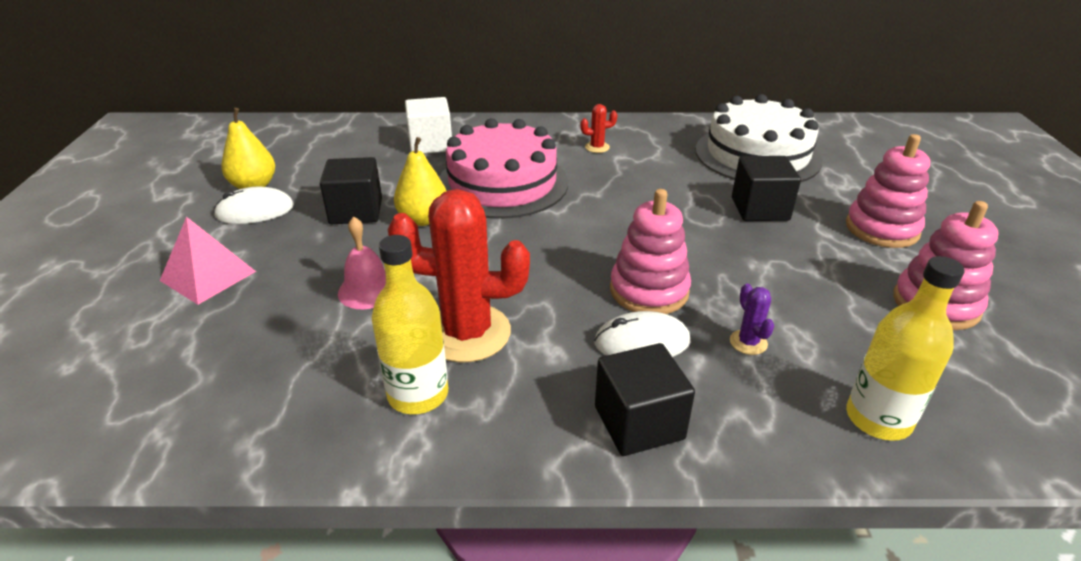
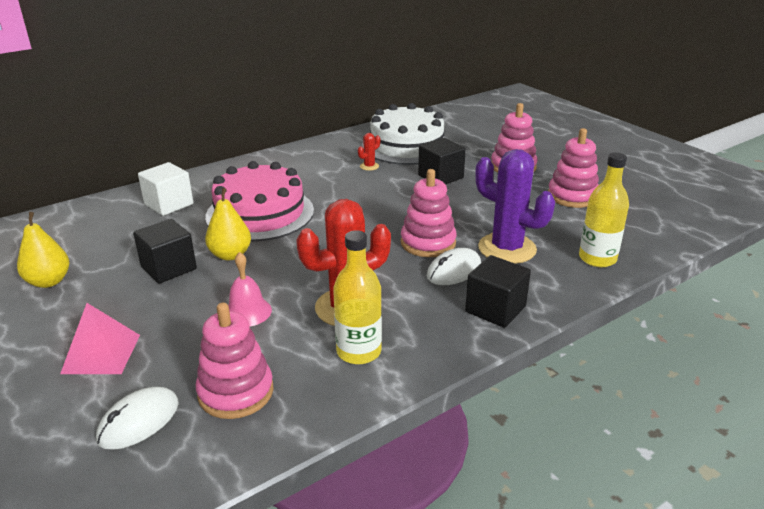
camera: 35 degrees left, 5 degrees down
(255, 211) = (77, 298): white mouse -> white mouse (139, 421)
(257, 377) = (236, 392): none -> pink stacking toy
(597, 147) = (299, 170): red cactus -> red cactus (369, 166)
(748, 342) = (507, 248): purple cactus -> purple cactus, size x2.40

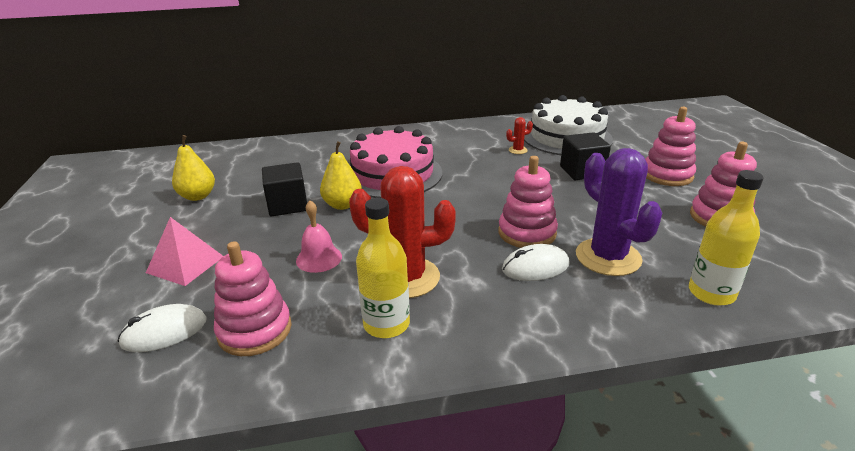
camera: 25 degrees right, 0 degrees up
(169, 204) = (327, 153): white cube -> none
(495, 309) = (554, 319): black cube -> none

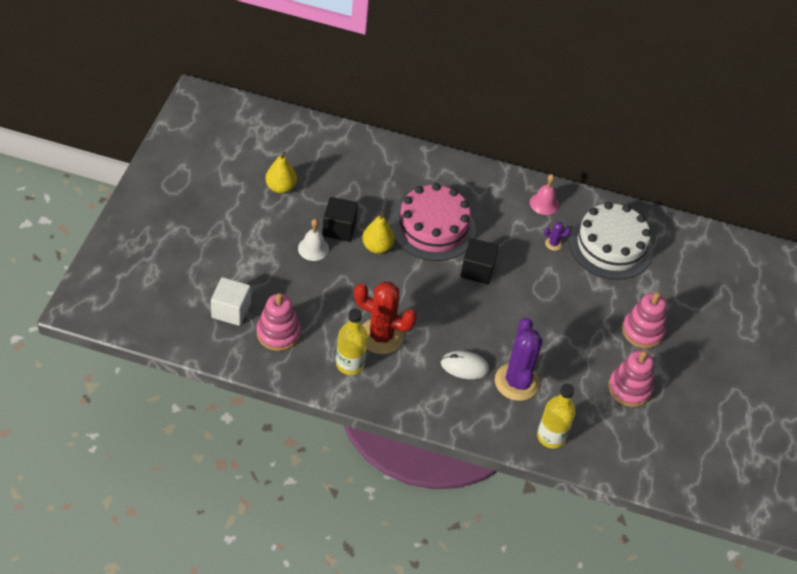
camera: 20 degrees right, 20 degrees up
(164, 332) = (231, 310): white mouse -> white cube
(185, 264) = (255, 259): pink pyramid -> none
(264, 230) = (313, 248): none -> white bell
(319, 258) = (337, 293): pink bell -> pink bell (544, 203)
(518, 150) = (553, 244): red cactus -> purple cactus
(527, 233) = (483, 336): pink stacking toy -> none
(582, 171) = (580, 295): black cube -> black cube (477, 270)

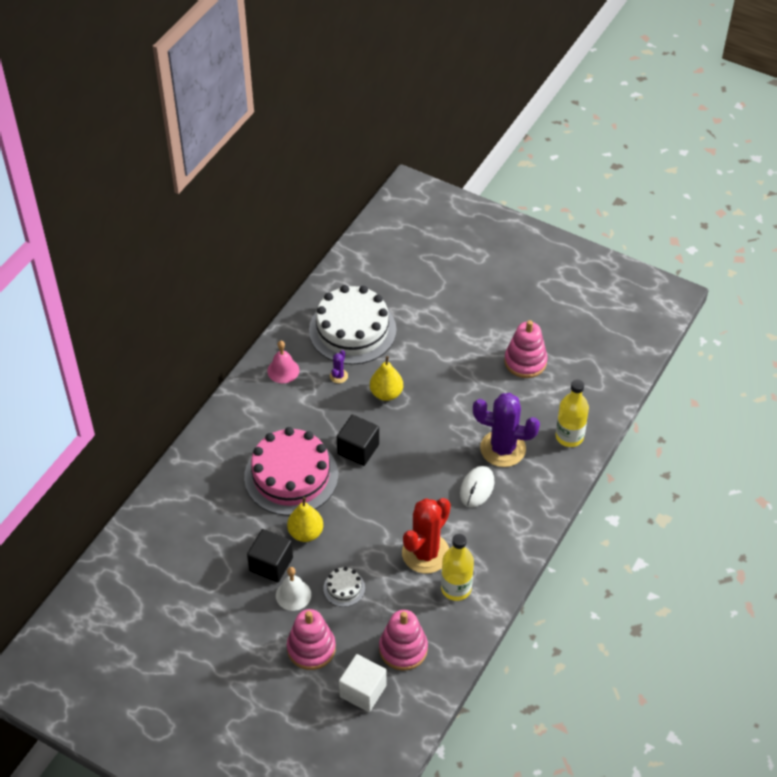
camera: 70 degrees left, 0 degrees up
(281, 187) = (194, 612): yellow pear -> yellow pear (386, 393)
(329, 282) = (344, 588): none -> white cake
(642, 331) = (461, 333): pink stacking toy -> pink stacking toy (311, 648)

